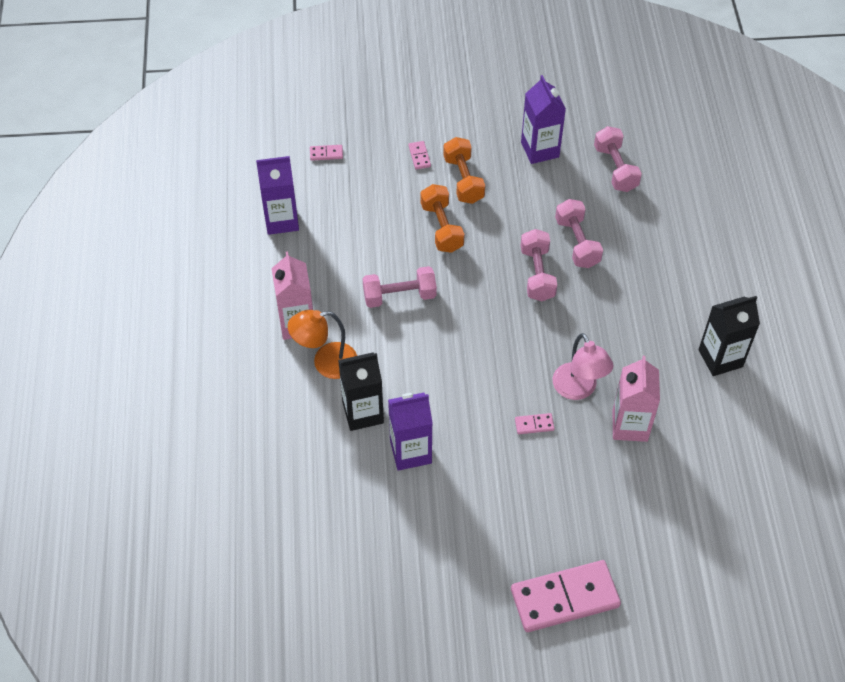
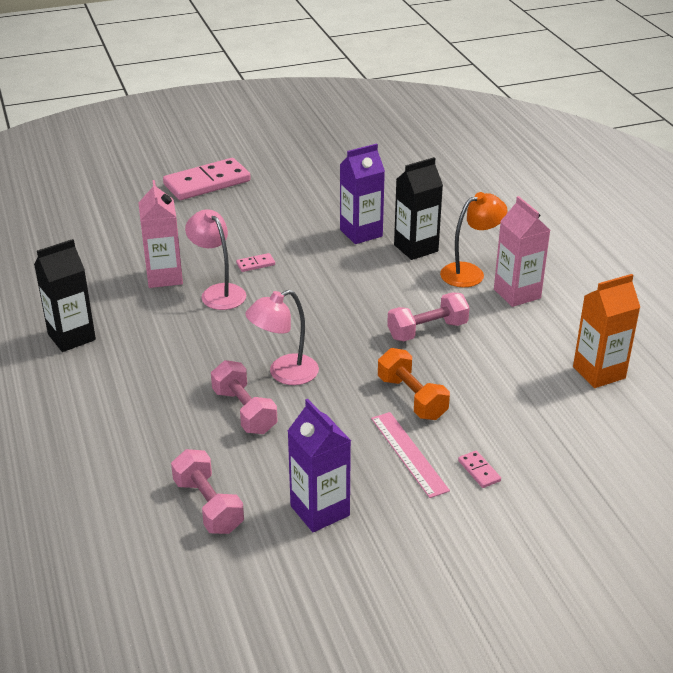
camera: 165 degrees right, 20 degrees down
(281, 220) = (599, 372): purple carton -> orange carton
(326, 153) = (599, 451): pink domino -> none
(463, 180) = (408, 453): orange dumbbell -> pink ruler
(537, 274) = (284, 374): pink dumbbell -> pink lamp

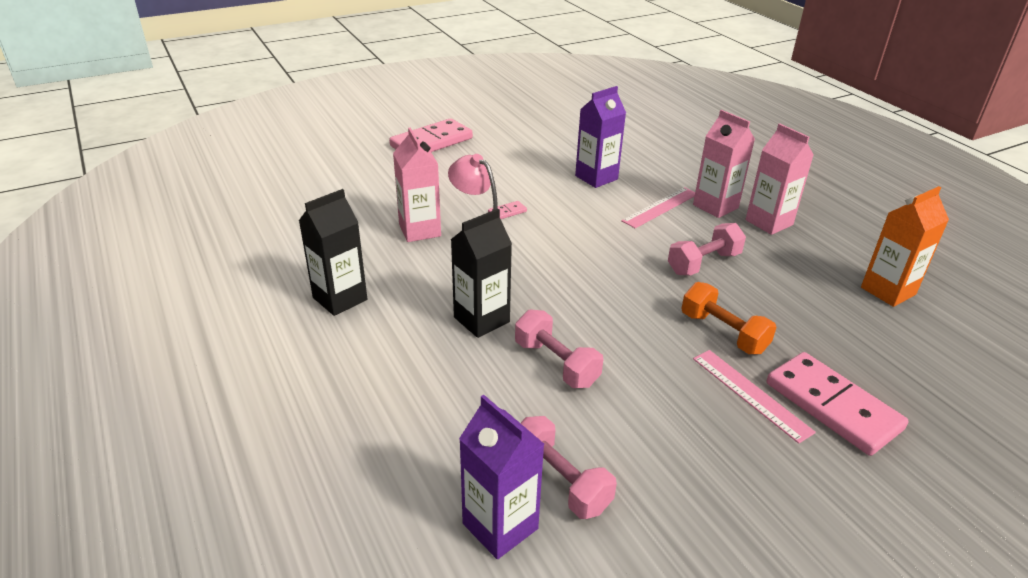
camera: 10 degrees left, 0 degrees up
(284, 374) = (581, 319): pink lamp -> none
(320, 510) = (688, 473): purple carton -> purple carton (500, 526)
(412, 270) = (660, 207): none -> pink ruler
(416, 248) = (654, 188): black carton -> black carton (481, 320)
(470, 272) = (715, 206): orange lamp -> pink carton
(479, 471) = (832, 406): pink domino -> pink domino, size x2.48

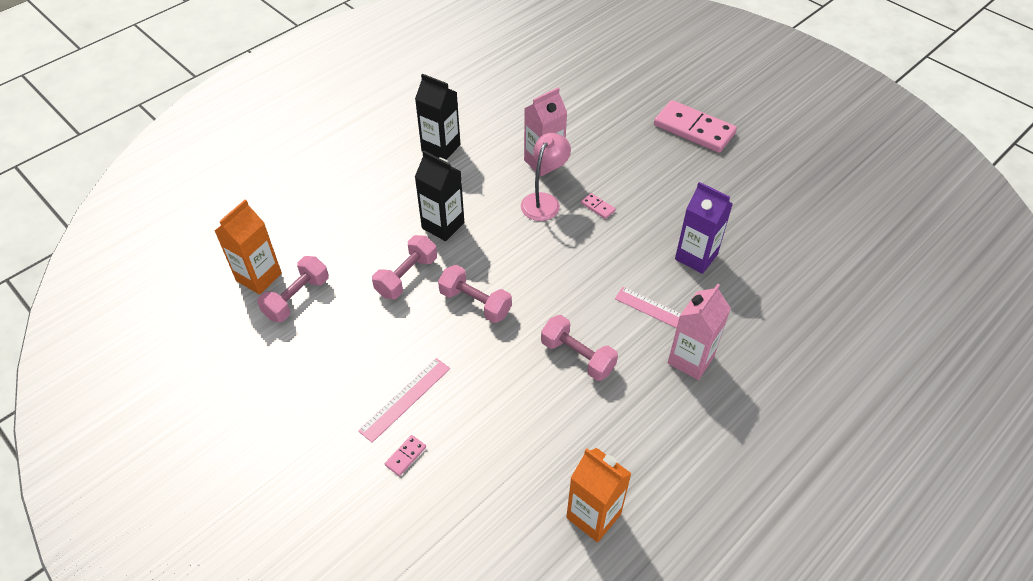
camera: 75 degrees right, 15 degrees up
(500, 526) = (259, 277): purple carton -> orange carton
(616, 316) = (475, 303): none -> pink dumbbell
(723, 333) = (477, 377): orange dumbbell -> none
(769, 222) = (681, 409): pink carton -> none
(832, 406) = (405, 456): pink domino -> pink domino, size x0.40

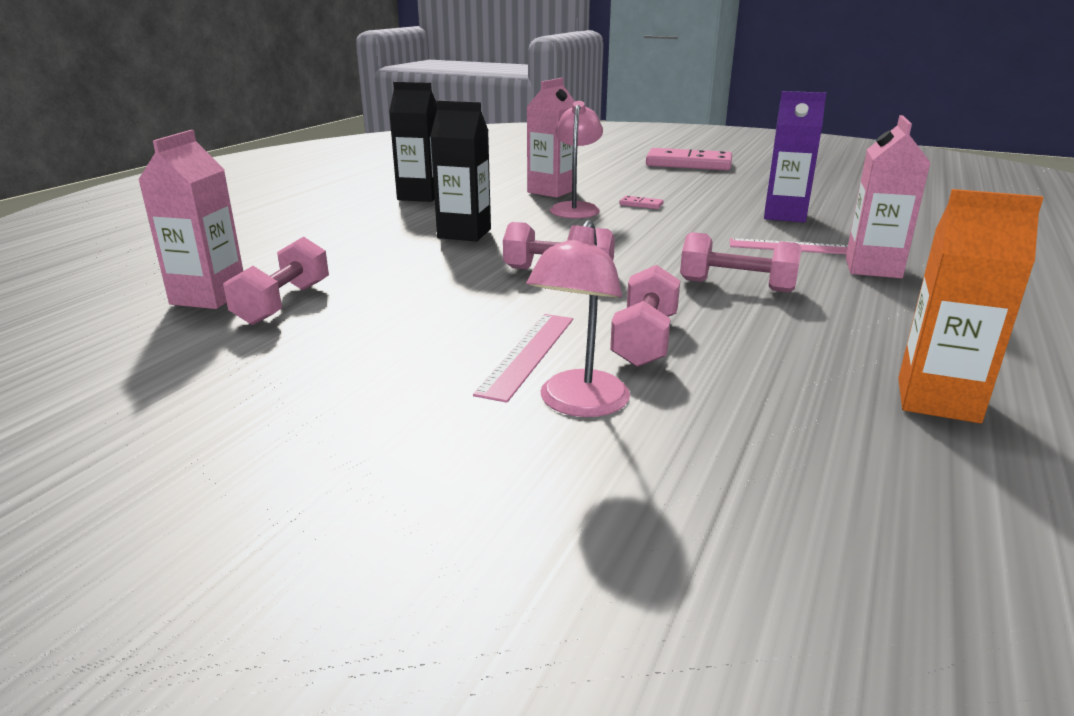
camera: 20 degrees left, 25 degrees down
(259, 277) = (209, 297): orange carton -> pink carton
(405, 456) = (579, 404): pink domino -> pink lamp
(406, 276) = (444, 268): pink dumbbell -> pink dumbbell (645, 340)

